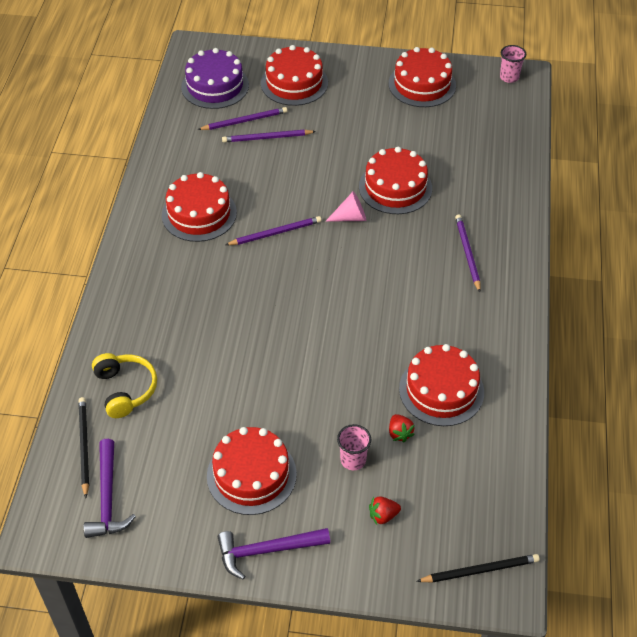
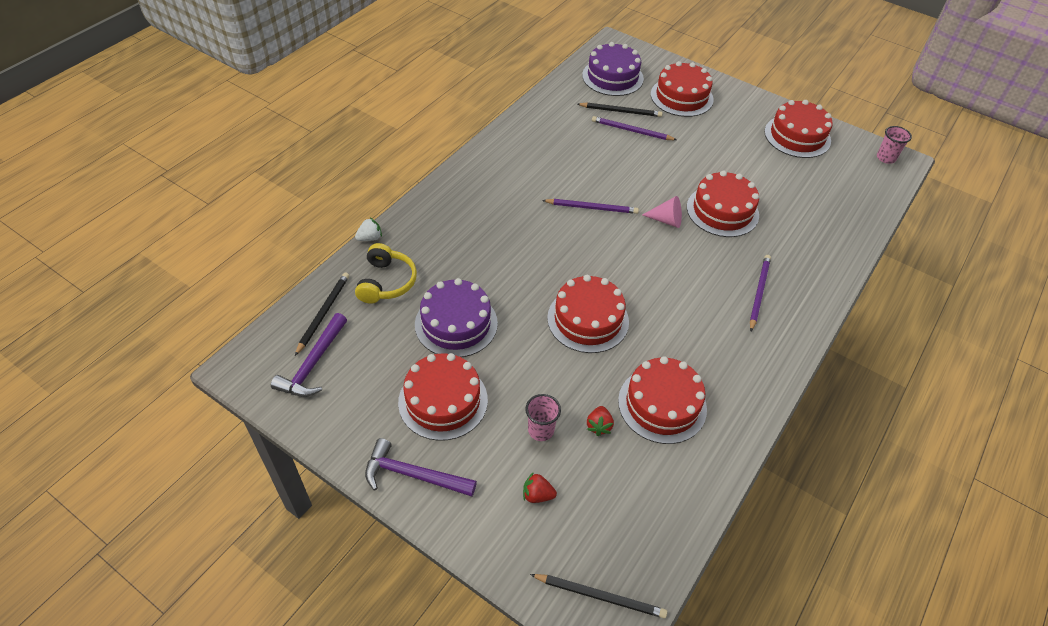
camera: 25 degrees right, 0 degrees up
(79, 353) = (370, 238): none -> white strawberry
(199, 214) = (537, 168): red cake -> red cake (588, 319)
(218, 399) = (456, 324): none -> purple cake
(245, 121) = (621, 111): purple pencil -> black pencil

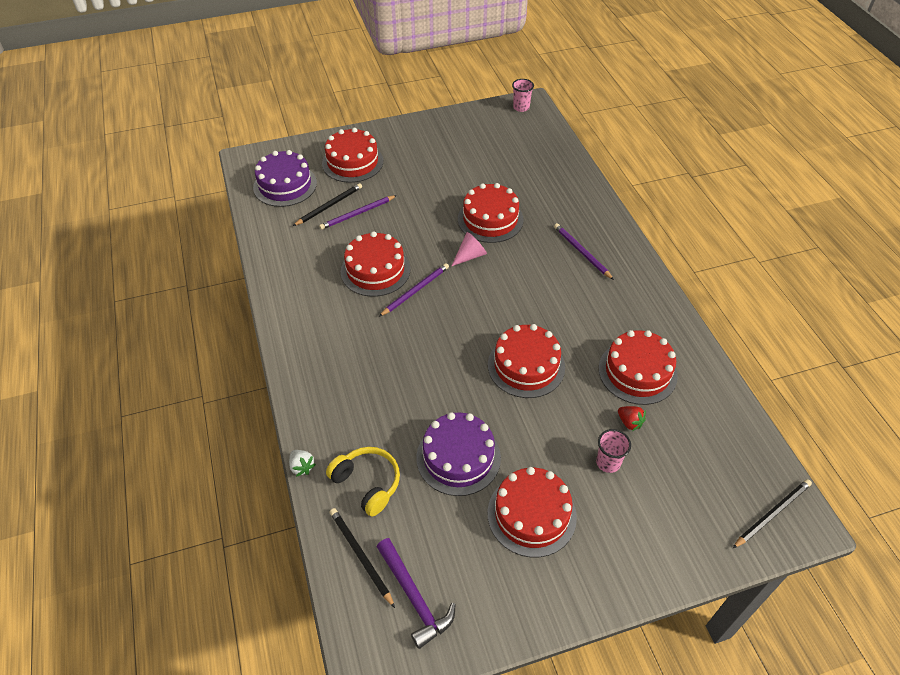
camera: 50 degrees left, 0 degrees up
(370, 238) = (302, 467): white strawberry -> white strawberry turned 135 degrees clockwise
(413, 475) = (590, 580): purple hammer -> none
(537, 495) = (665, 501): red strawberry -> none
(797, 136) = (458, 132): red cake -> red cake (375, 270)

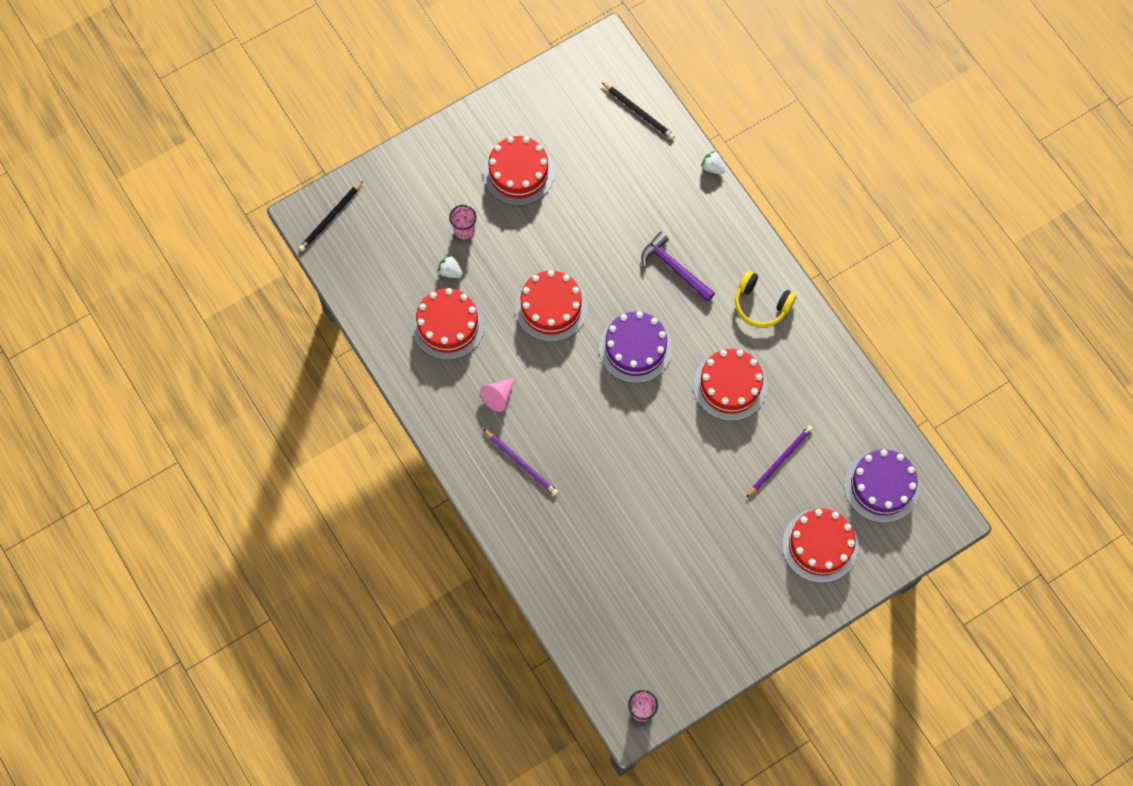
camera: 165 degrees right, 20 degrees up
(329, 206) = (816, 465): black pencil -> none
(367, 483) = (654, 166): yellow headphones -> yellow headphones (761, 304)
(414, 597) = (590, 94): purple hammer -> purple hammer (674, 268)
(415, 290) = (680, 369): purple pencil -> none
(458, 457) = (588, 205): purple cake -> purple cake (635, 348)
(470, 256) = (638, 429): pink cone -> pink cone (498, 396)
(490, 219) = (630, 489): red cake -> none
(629, 422) = (450, 271): red strawberry -> white strawberry

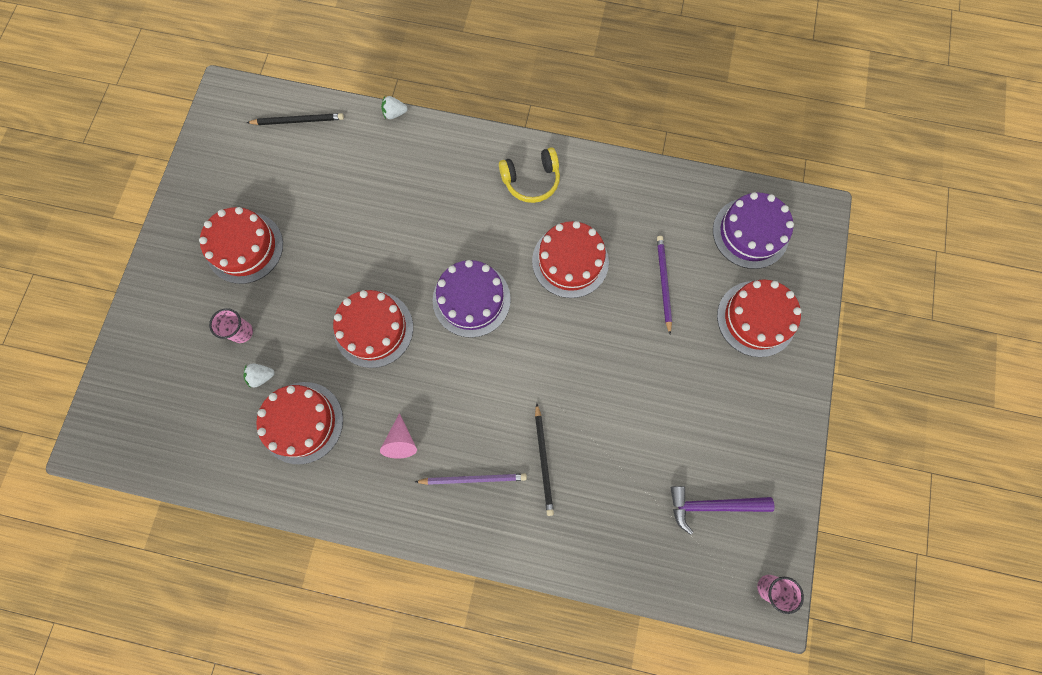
camera: 45 degrees left, 5 degrees up
(330, 218) = (112, 427): black pencil -> black pencil (543, 461)
(674, 268) = (440, 212): purple hammer -> purple hammer (712, 505)

